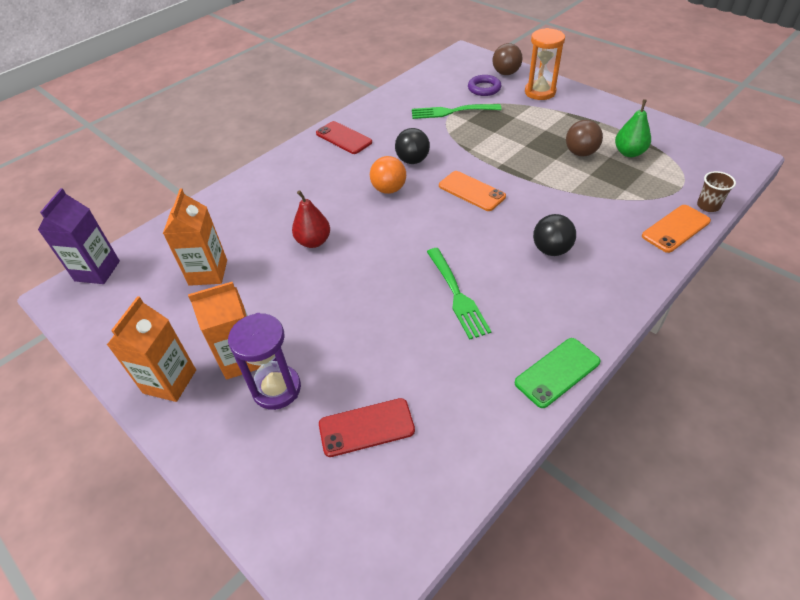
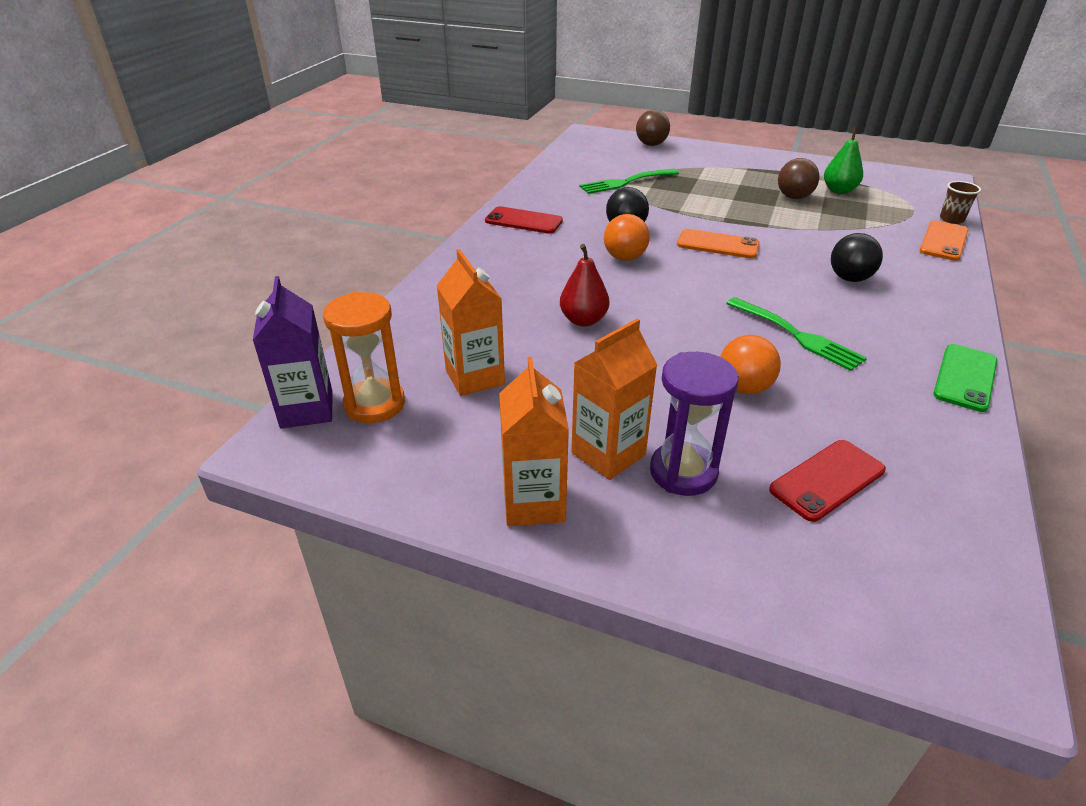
camera: 25 degrees left, 10 degrees down
(376, 331) = (744, 388): none -> orange ball
(484, 88) = (641, 159): purple ring -> none
(540, 92) = (702, 155): orange hourglass -> orange hourglass (374, 404)

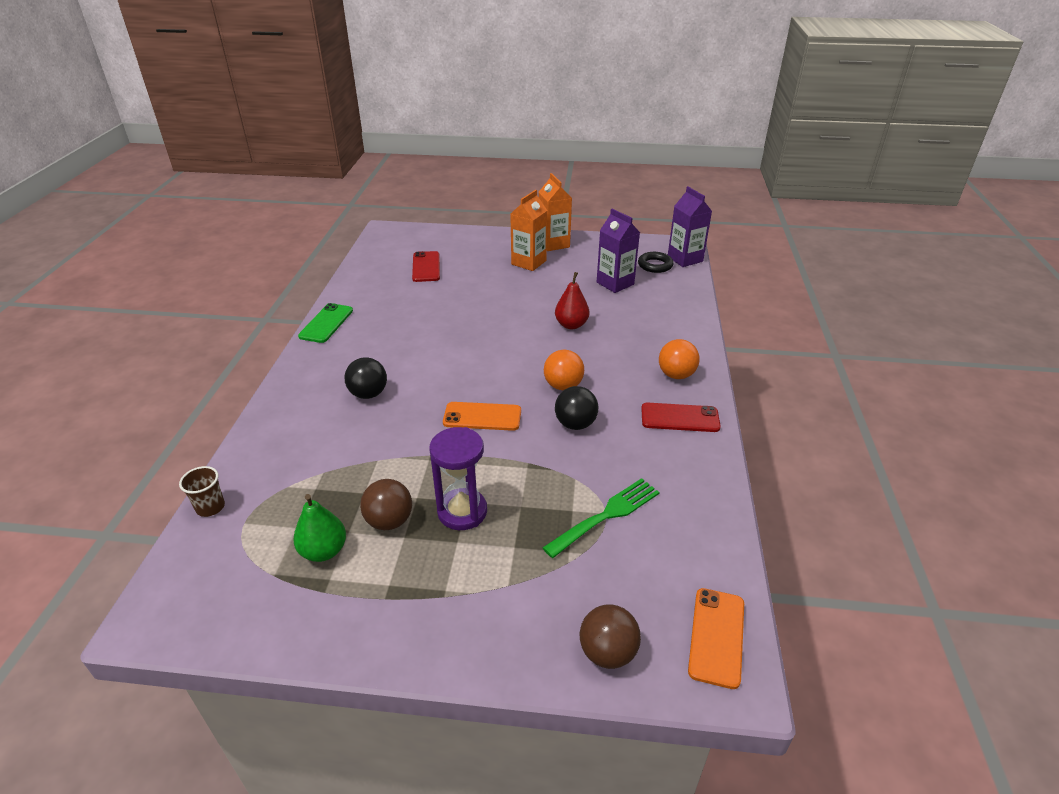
camera: 165 degrees right, 0 degrees up
(374, 404) = (655, 265): orange hourglass -> black ring
(475, 377) = (615, 283): orange carton -> purple carton
(683, 472) = (492, 261): purple hourglass -> purple hourglass (462, 511)
(744, 388) = (463, 299): orange ball -> orange ball (676, 375)
(797, 335) = (425, 335): green fork -> none
(827, 480) = (426, 267): red phone -> red phone turned 45 degrees counterclockwise
(943, 241) = (248, 462): orange phone -> orange phone (717, 637)

